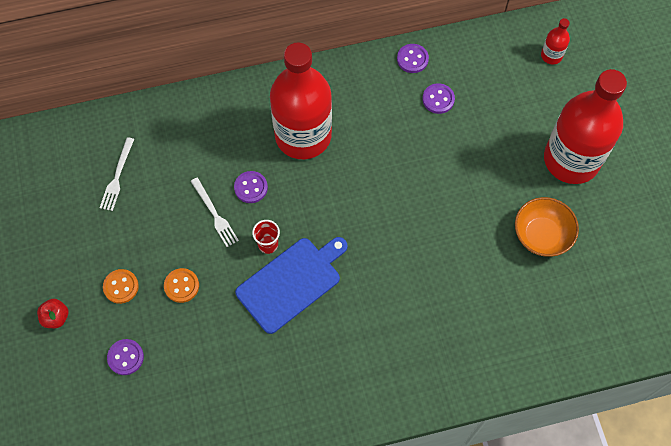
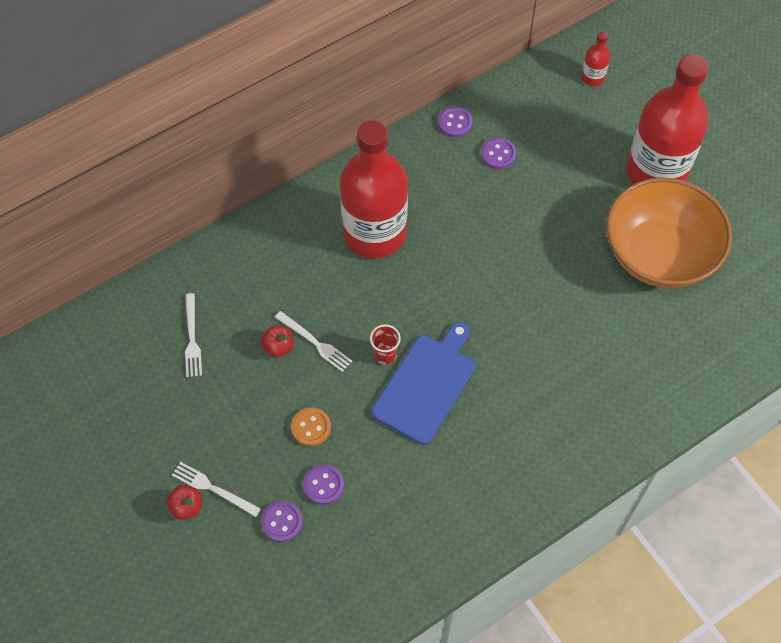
camera: 20 degrees left, 5 degrees down
(83, 310) = (213, 489): none -> white fork
(121, 287) = (245, 450): orange button -> none
(183, 208) = (278, 347): none -> red apple
(251, 188) = (342, 303): purple button -> purple button (323, 485)
(541, 235) = (659, 254): orange bowl -> orange bowl, size x1.79

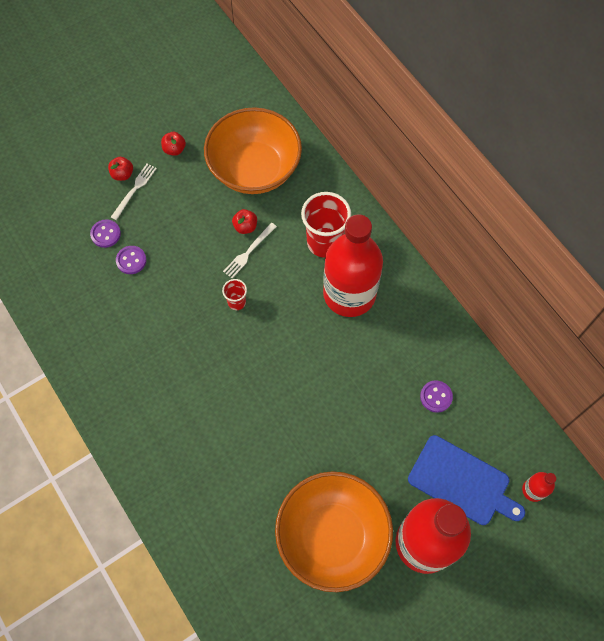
camera: 90 degrees right, 5 degrees up
(151, 440) = (174, 149): none -> red apple
(192, 338) = (254, 169): white fork -> orange bowl
(305, 258) = (324, 242): none -> red cup
(311, 427) = (177, 251): orange button -> none
(426, 385) = (209, 332): blue cutting board -> blue cutting board (462, 482)
(455, 123) = (468, 360): purple button -> none

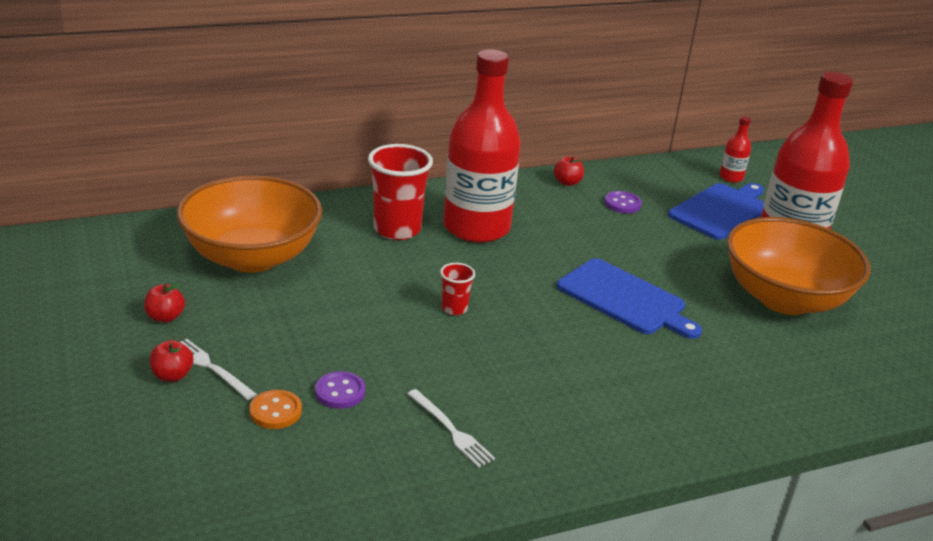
camera: 80 degrees left, 35 degrees down
(105, 234) = (275, 411): purple button -> orange button
(245, 227) = (340, 281): red apple -> red apple (567, 182)
(249, 252) = (381, 285): white fork -> white fork (451, 430)
(288, 413) = (625, 299): none -> blue cutting board

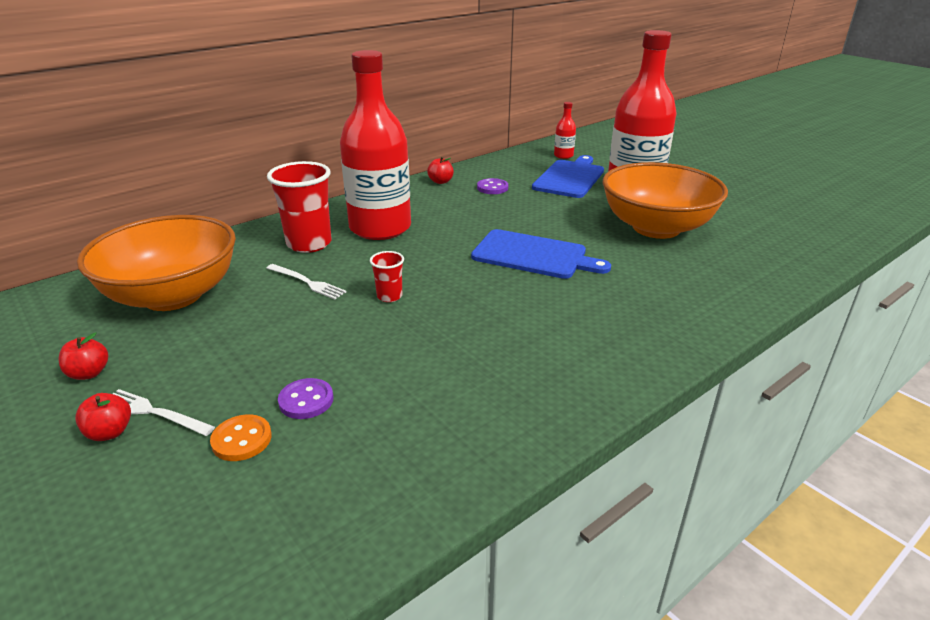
camera: 15 degrees left, 0 degrees up
(451, 430) = (435, 408): white fork -> white fork (307, 282)

